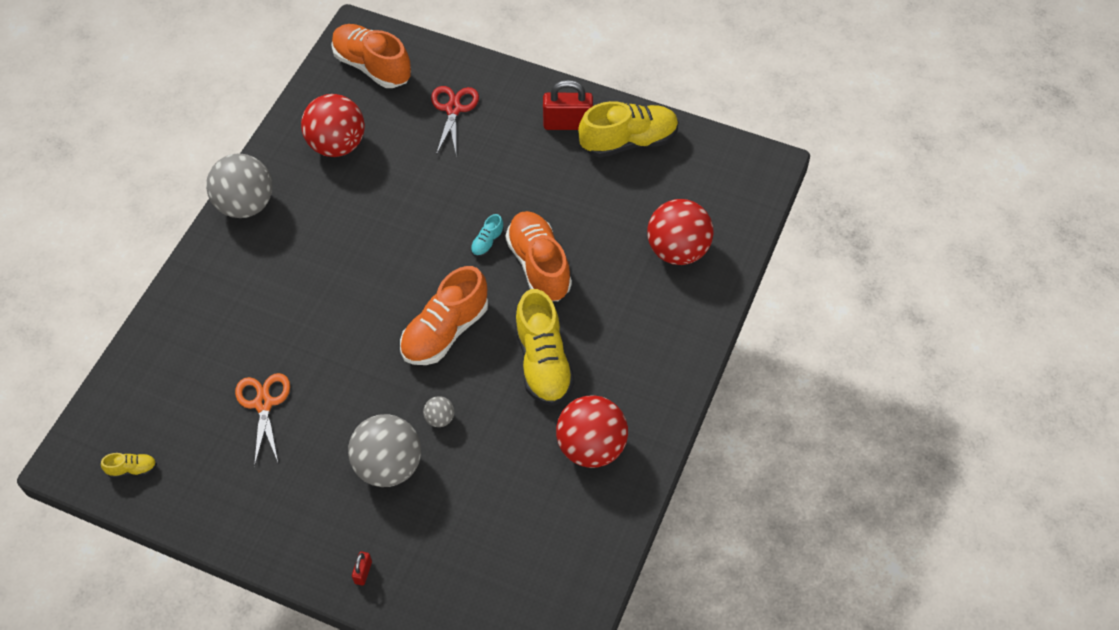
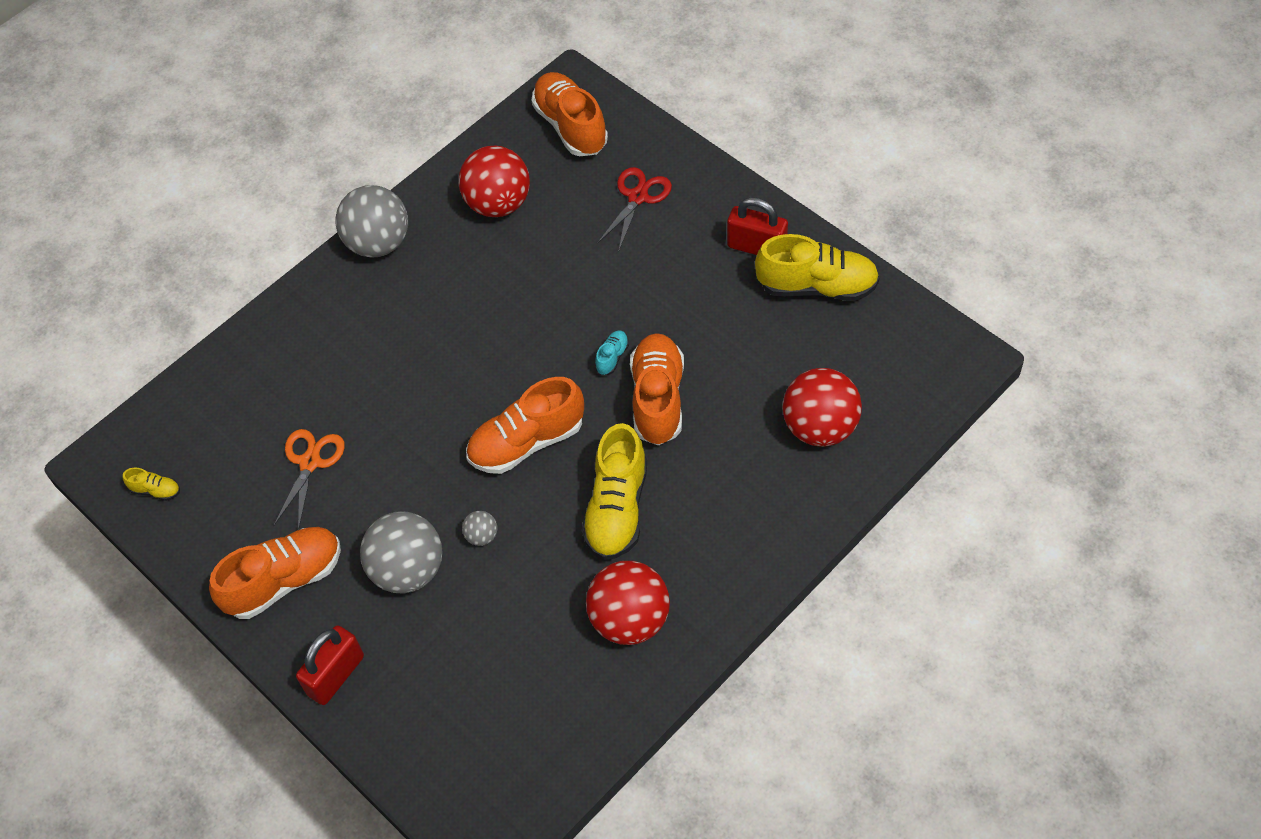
camera: 25 degrees right, 0 degrees up
(283, 508) = (284, 580): none -> orange shoe
(363, 572) = (335, 675): red padlock -> red padlock, size x2.12
(487, 243) = (612, 357): turquoise shoe -> turquoise shoe turned 150 degrees clockwise

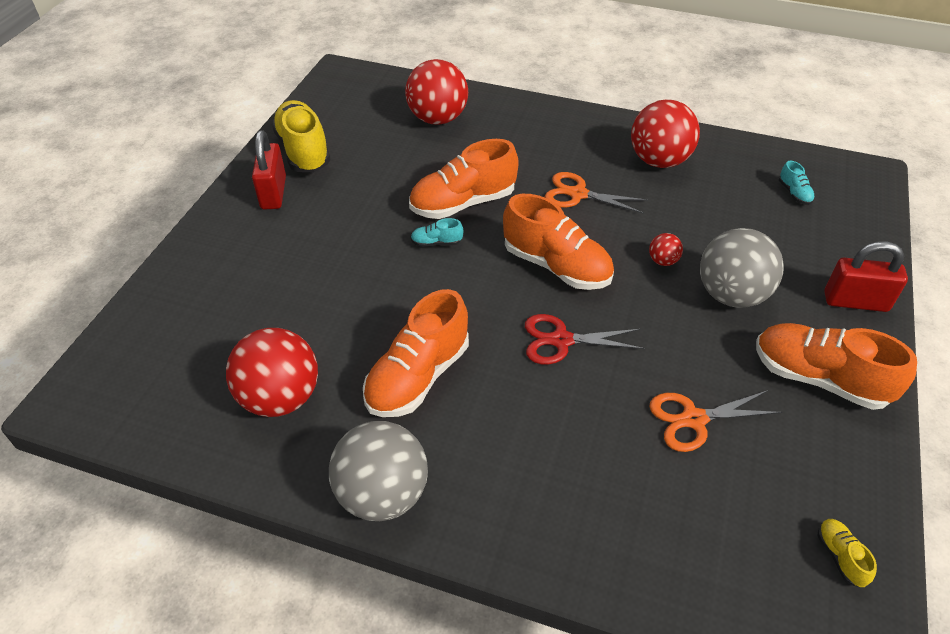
camera: 120 degrees left, 10 degrees down
(482, 536) = (663, 261): grey ball -> red ball
(502, 729) = (794, 193): none -> turquoise shoe
(571, 126) = (142, 376): orange shoe -> orange shoe (418, 377)
(617, 509) = (578, 194): yellow shoe -> orange scissors
(638, 197) = (236, 286): red scissors -> red scissors (561, 340)

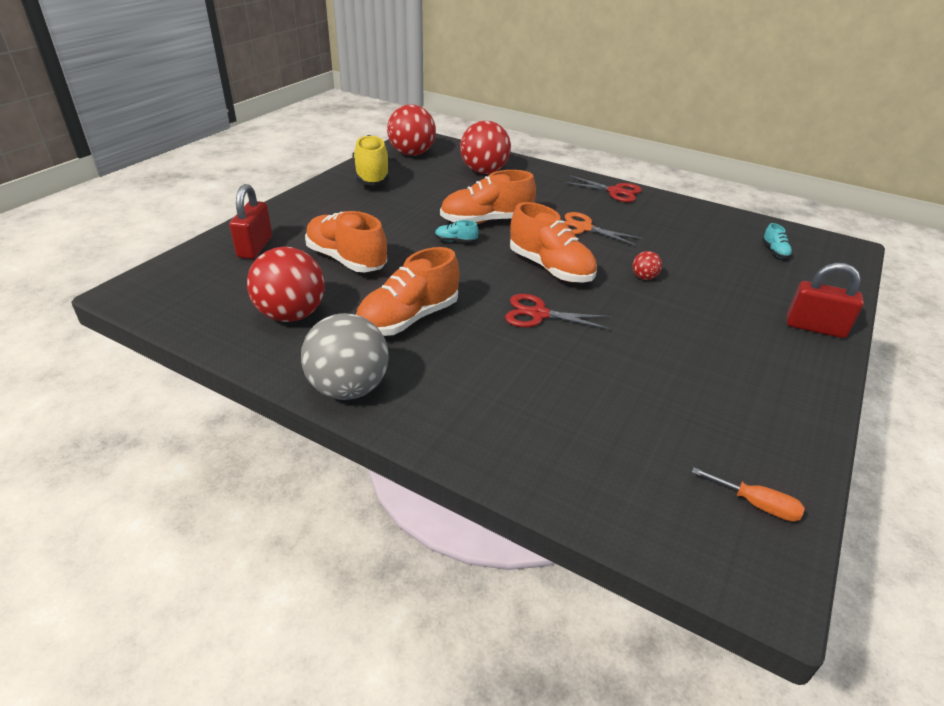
camera: 10 degrees right, 10 degrees down
(273, 193) = (339, 196): red padlock -> red padlock (255, 247)
(599, 127) = (615, 191): none -> red scissors
(659, 161) = (659, 217): red ball -> red ball (412, 154)
(693, 419) = (641, 383): orange scissors -> none
(731, 295) = (699, 307): grey ball -> none
(819, 378) = (767, 374): orange shoe -> orange shoe (346, 260)
(840, 556) = (756, 504): yellow shoe -> orange screwdriver

